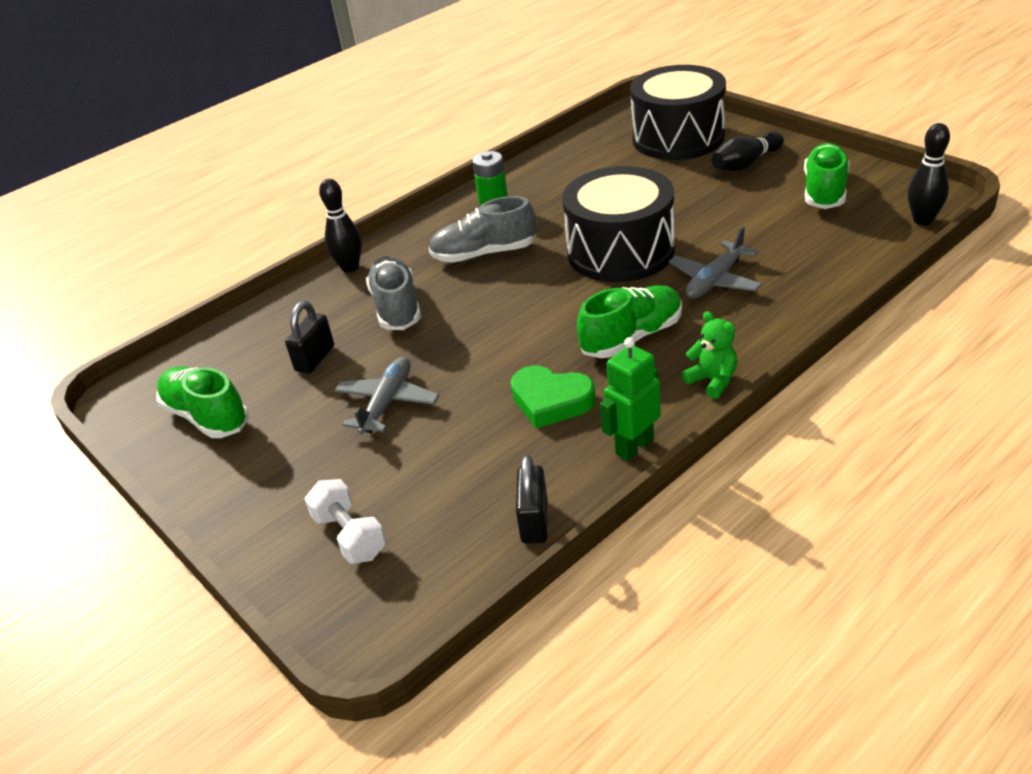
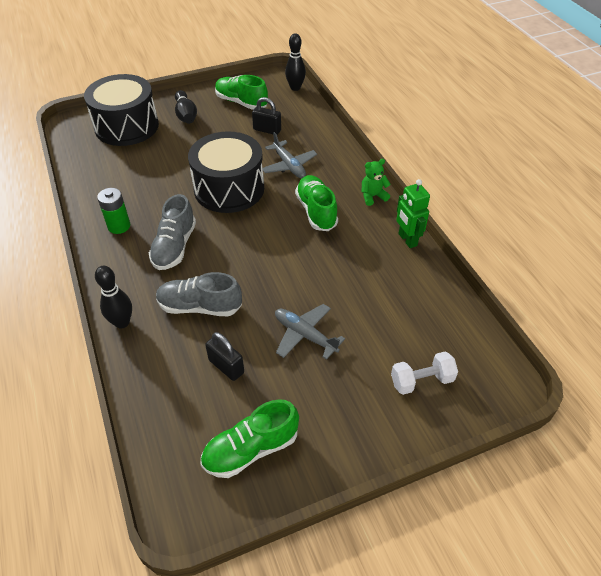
camera: 75 degrees left, 10 degrees up
(534, 521) = (445, 294): black padlock -> black padlock (267, 130)
(551, 401) = (351, 259): green heart -> none

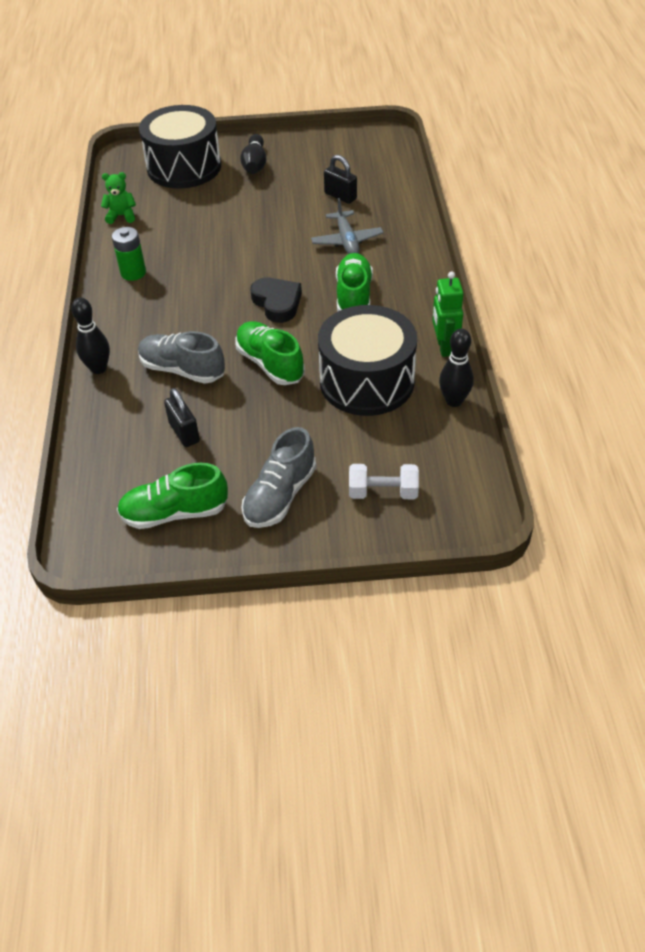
camera: 20 degrees right, 0 degrees up
(174, 247) = (182, 305): grey shoe -> grey shoe (280, 495)
(229, 189) = (267, 254): black drum -> black drum (367, 381)
(241, 102) = (325, 159): green shoe -> green shoe (270, 364)
(256, 229) = (277, 303): none -> black heart
(295, 88) = (398, 151): black bowling pin -> black bowling pin (454, 401)
(305, 335) = (279, 421): grey plane -> none
(373, 196) = (428, 292): green teddy bear -> green teddy bear (121, 216)

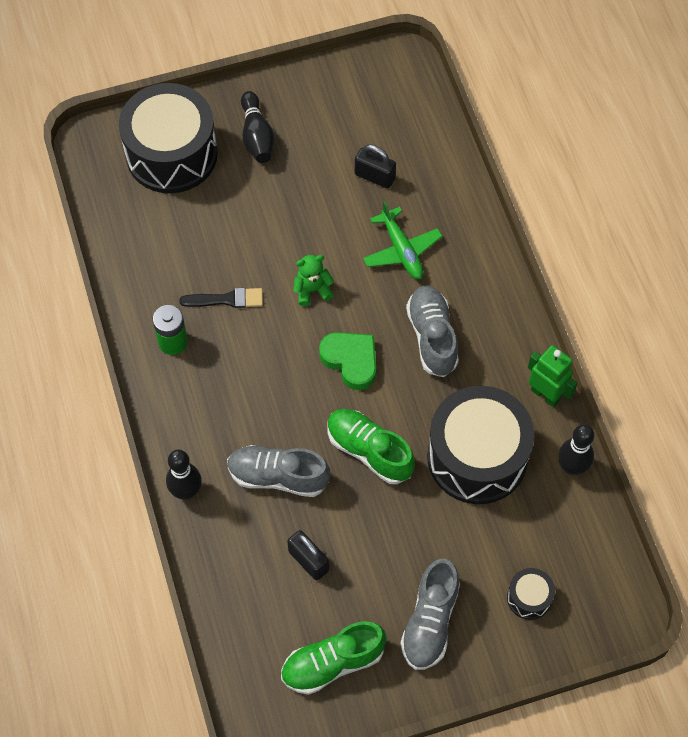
camera: 15 degrees left, 15 degrees up
(121, 216) = (125, 251): green teddy bear -> green teddy bear (312, 290)
(189, 253) = (226, 299): none -> black brush
(277, 303) = (351, 361): black heart -> green heart
(347, 241) = (401, 250): grey plane -> green plane
(354, 297) = (432, 337): green shoe -> grey shoe
(383, 492) = (529, 598): white dumbbell -> black drum
(444, 347) = (545, 394): green robot -> green robot turned 150 degrees clockwise

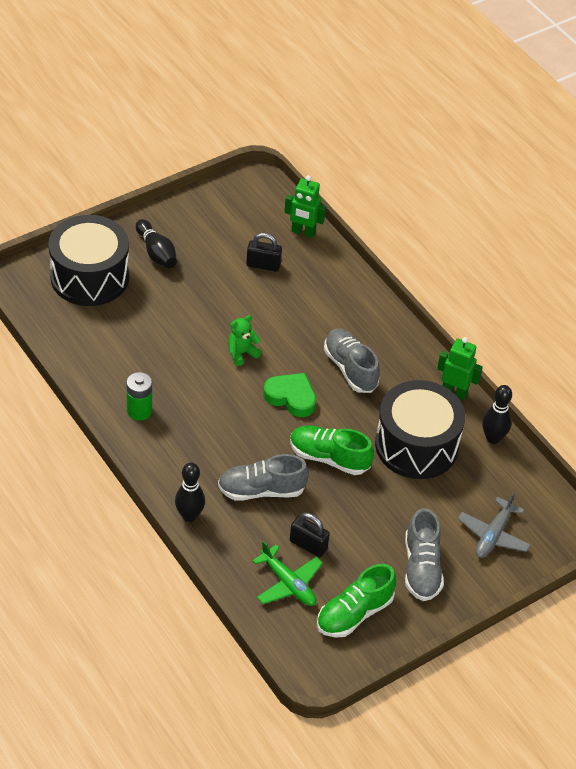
camera: 20 degrees left, 15 degrees down
(226, 299) = (173, 372): black brush -> none
(401, 250) = (304, 313): green plane -> green plane (288, 583)
(435, 141) = (303, 232): none -> green robot
(529, 598) = (493, 535): black drum -> grey plane

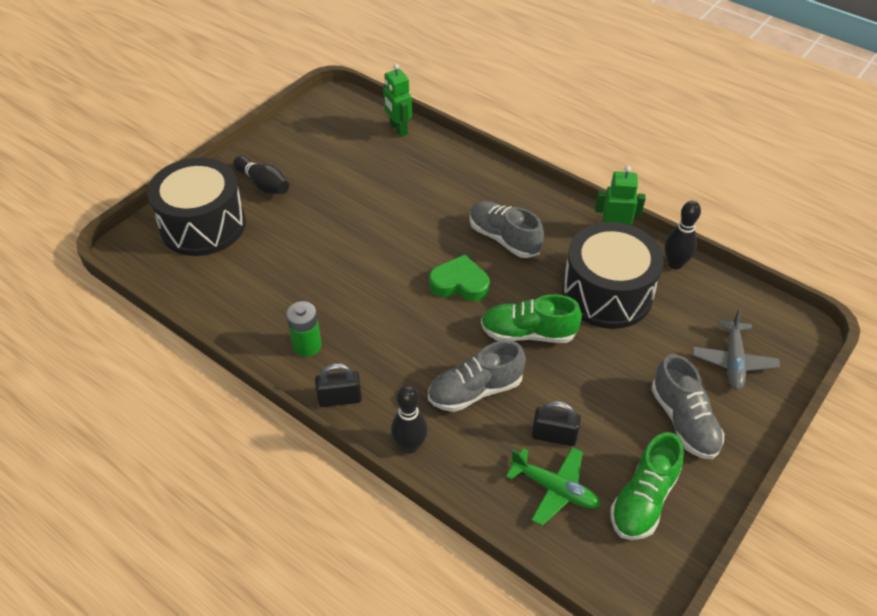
camera: 15 degrees left, 0 degrees up
(241, 353) = (389, 255): green teddy bear -> none
(263, 265) = (374, 168): black padlock -> black padlock (340, 399)
(303, 232) = (398, 129): green robot -> green robot turned 60 degrees clockwise

